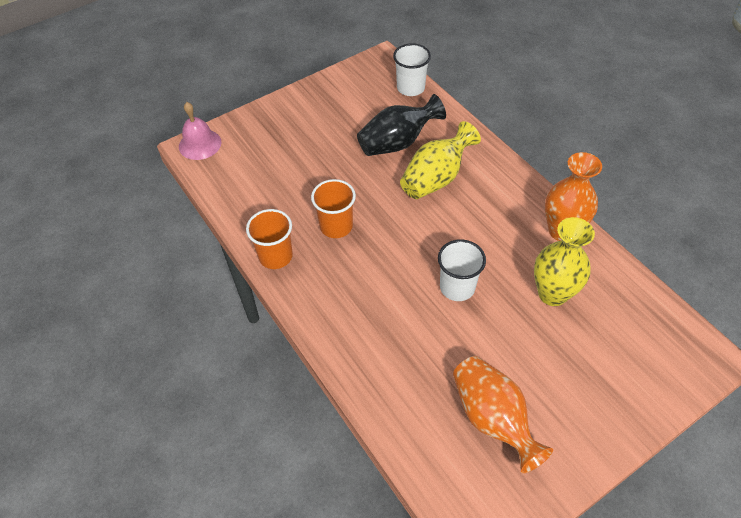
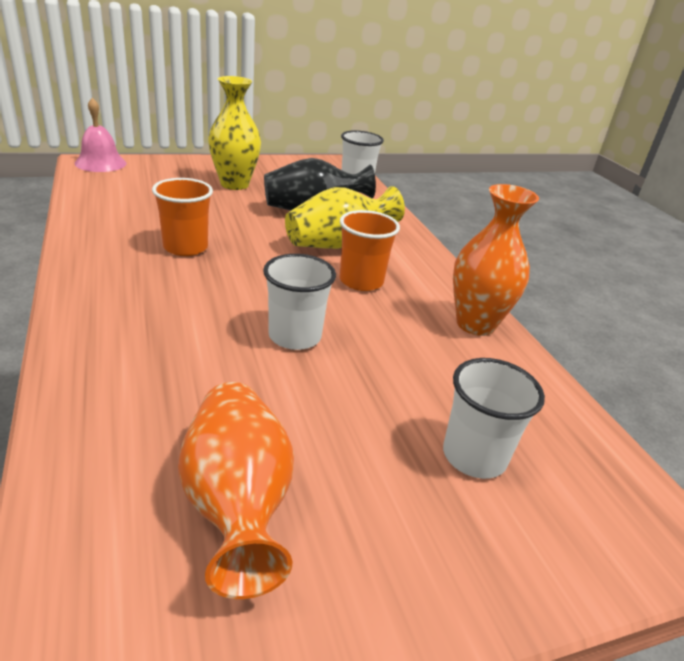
camera: 10 degrees right, 20 degrees down
(275, 256) = (89, 250): orange cup -> orange cup (361, 281)
(552, 294) = (429, 380): yellow vase -> yellow vase (234, 184)
(597, 343) = (474, 456): none -> white cup

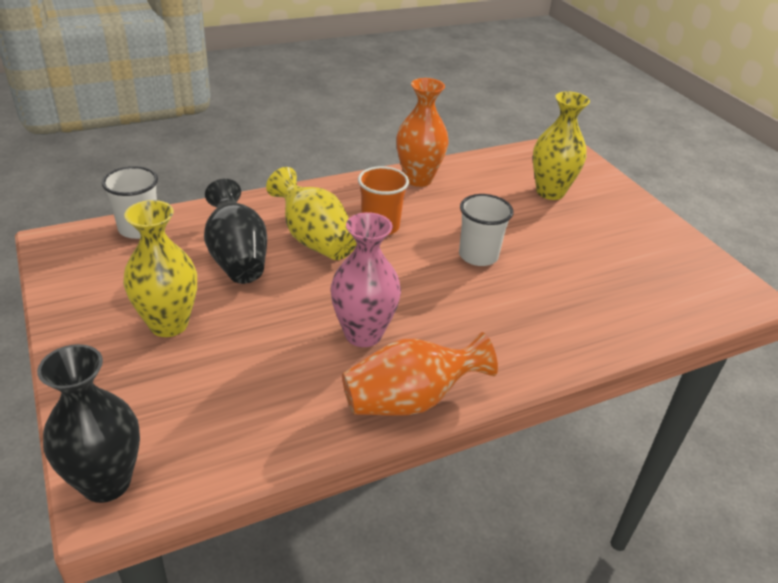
camera: 95 degrees left, 5 degrees up
(100, 163) = (106, 482): pink bell -> black vase
(185, 247) = (363, 334): orange cup -> pink vase
(237, 503) = (633, 265): orange vase -> orange vase (410, 400)
(474, 456) = (550, 192): white cup -> yellow vase

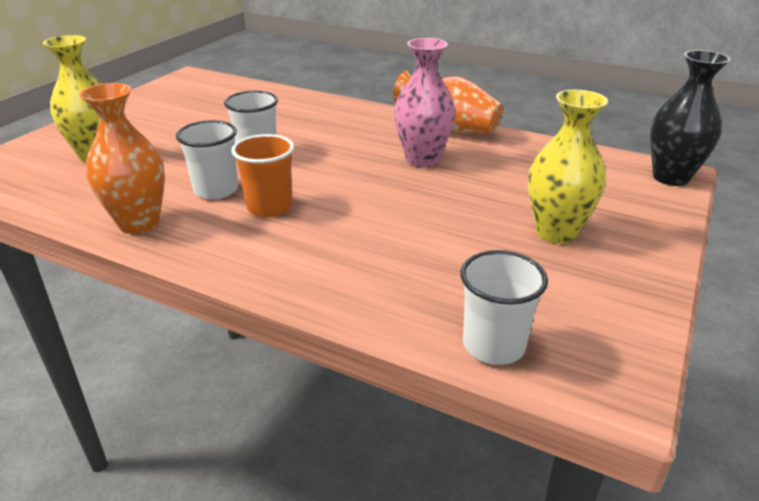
camera: 125 degrees left, 5 degrees down
(237, 257) = (431, 251): black vase -> none
(314, 239) = (341, 228): yellow vase -> none
(433, 216) = (216, 190): none -> white cup

